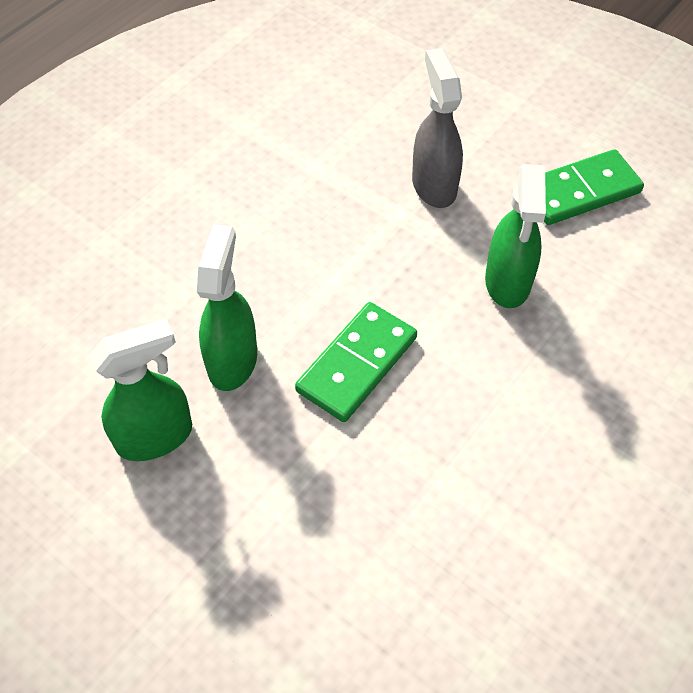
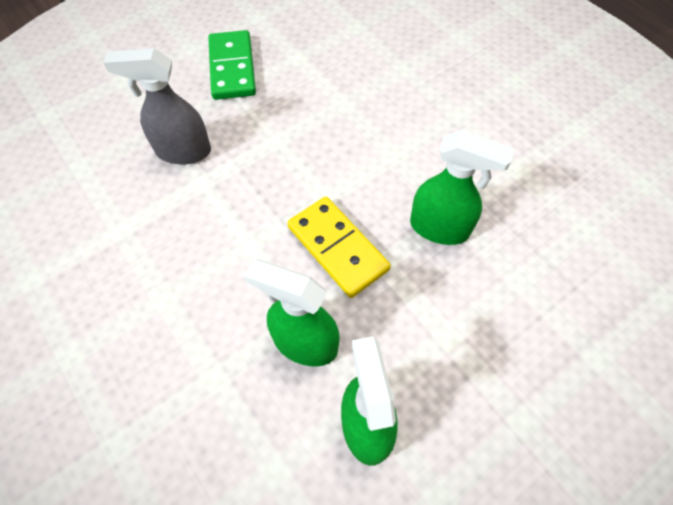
camera: 75 degrees left, 5 degrees up
(356, 364) = (337, 248): green domino -> yellow domino
(507, 282) = (296, 133): green spray bottle -> green spray bottle (440, 228)

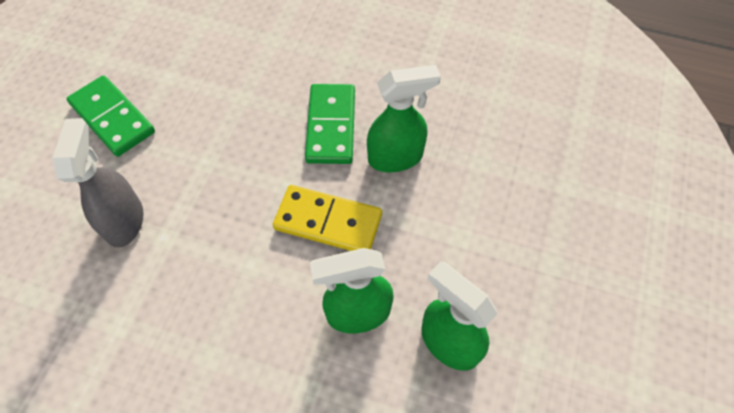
camera: 35 degrees left, 0 degrees up
(183, 151) = (125, 220): grey spray bottle -> grey spray bottle turned 120 degrees clockwise
(401, 168) = (331, 126): none -> green domino

